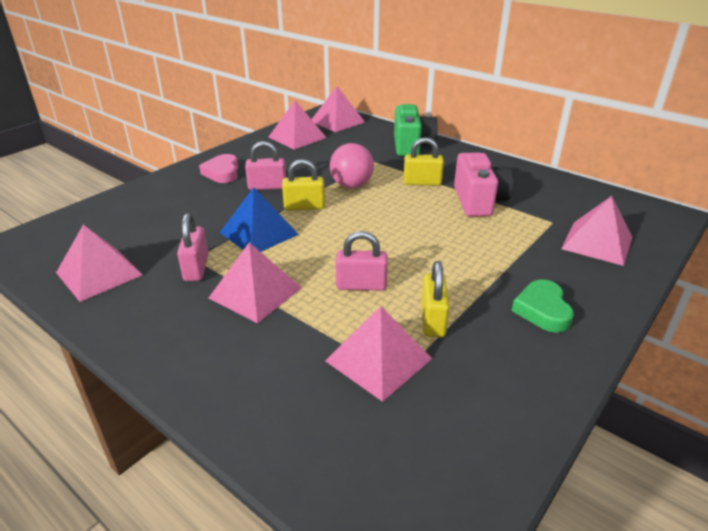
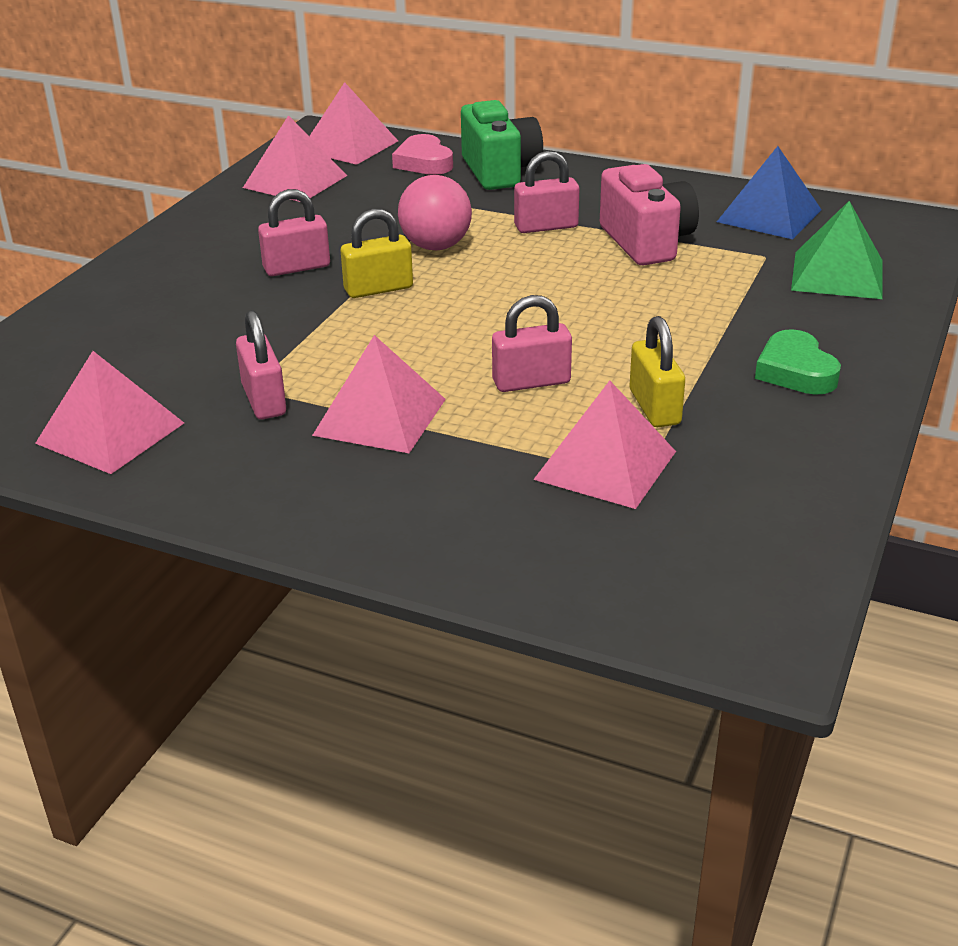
camera: 15 degrees left, 0 degrees up
(222, 173) = (203, 256): pink heart -> pink heart (424, 162)
(259, 233) = (330, 337): blue pyramid -> blue pyramid (769, 215)
(422, 182) = (546, 226): yellow padlock -> pink padlock
(597, 243) = (837, 274): pink pyramid -> green pyramid

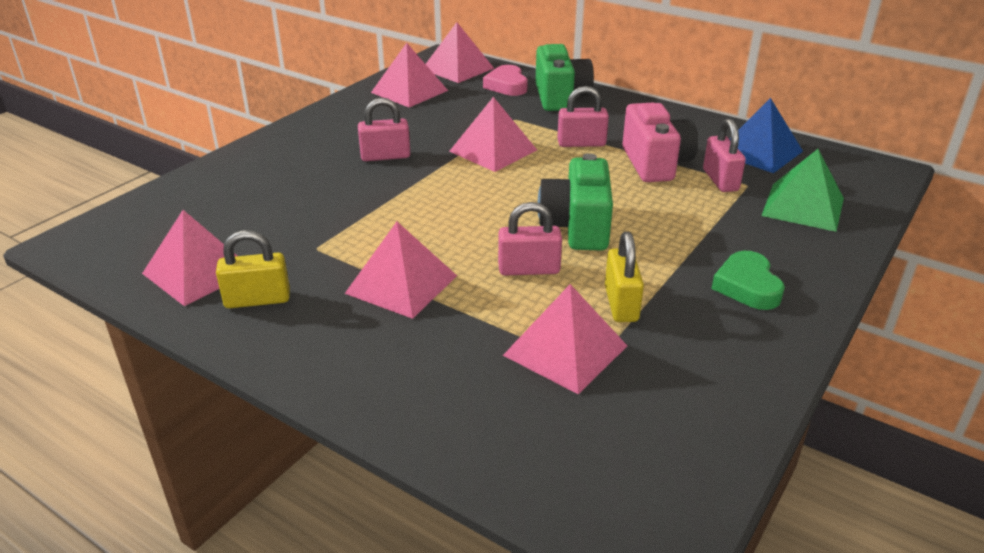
camera: 10 degrees right, 0 degrees up
(264, 400) = (320, 259): pink padlock -> pink padlock (720, 180)
(378, 289) = (438, 179): yellow padlock -> yellow padlock (257, 299)
(436, 246) = (493, 150): pink ball -> pink pyramid
(573, 327) = (577, 227): none -> green camera

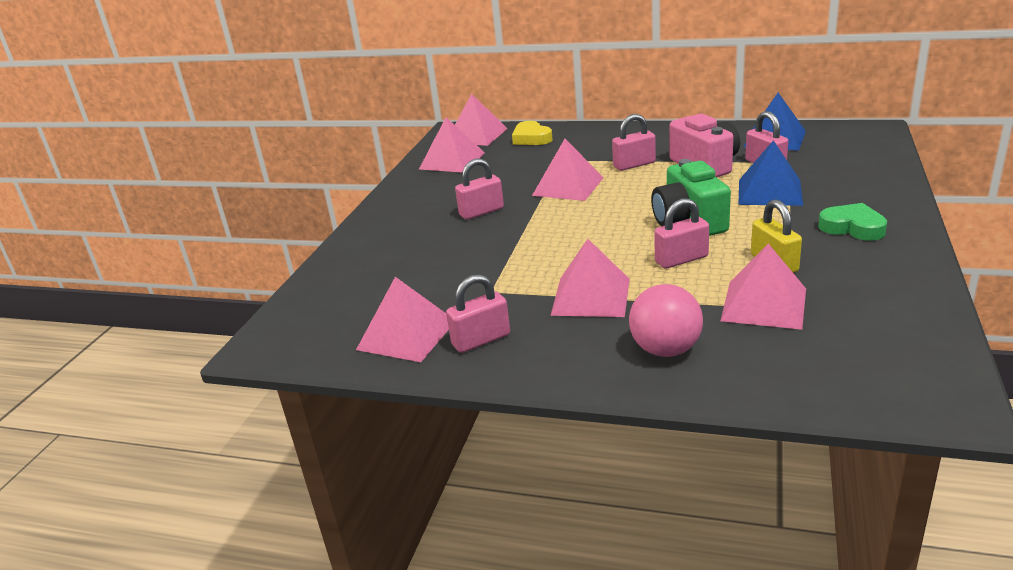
camera: 15 degrees left, 5 degrees down
(257, 299) = (481, 340): yellow padlock -> pink padlock
(417, 371) = (665, 350): none -> pink ball
(507, 85) = (531, 138): pink heart -> yellow heart
(560, 97) = (584, 137): green camera -> none
(694, 215) = (769, 192): none -> blue pyramid
(747, 286) = (852, 227): green heart -> green heart turned 150 degrees clockwise
(803, 206) = (841, 167): green pyramid -> none

